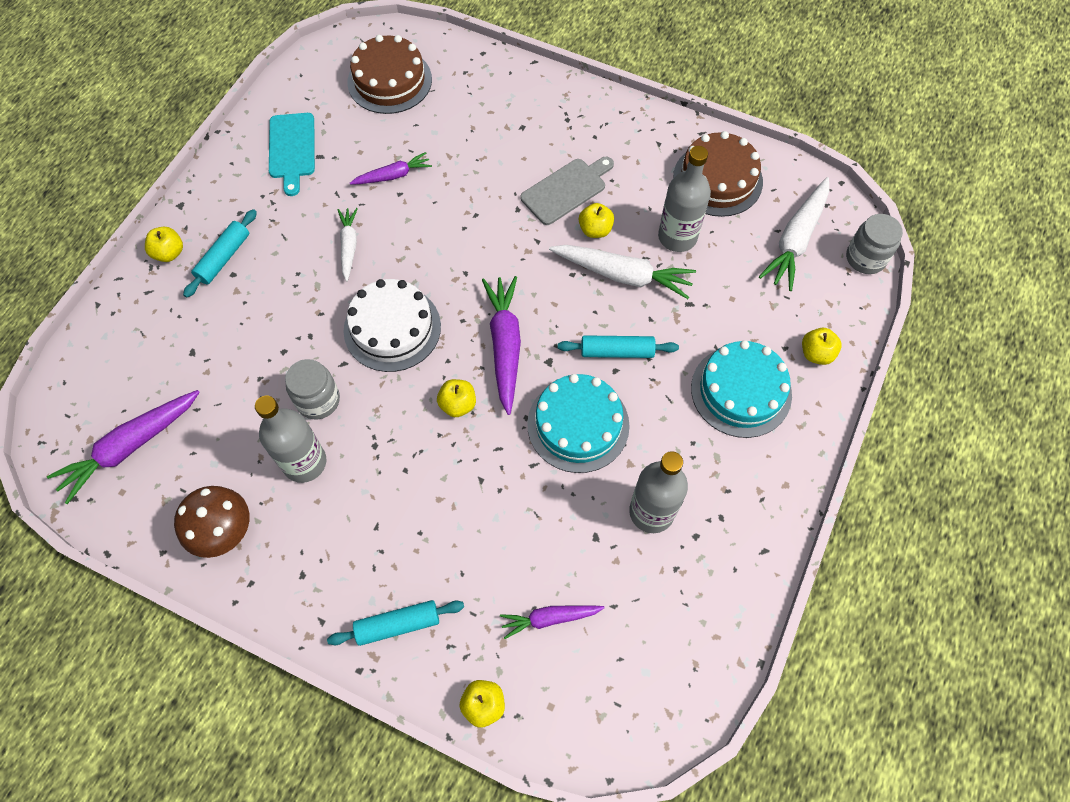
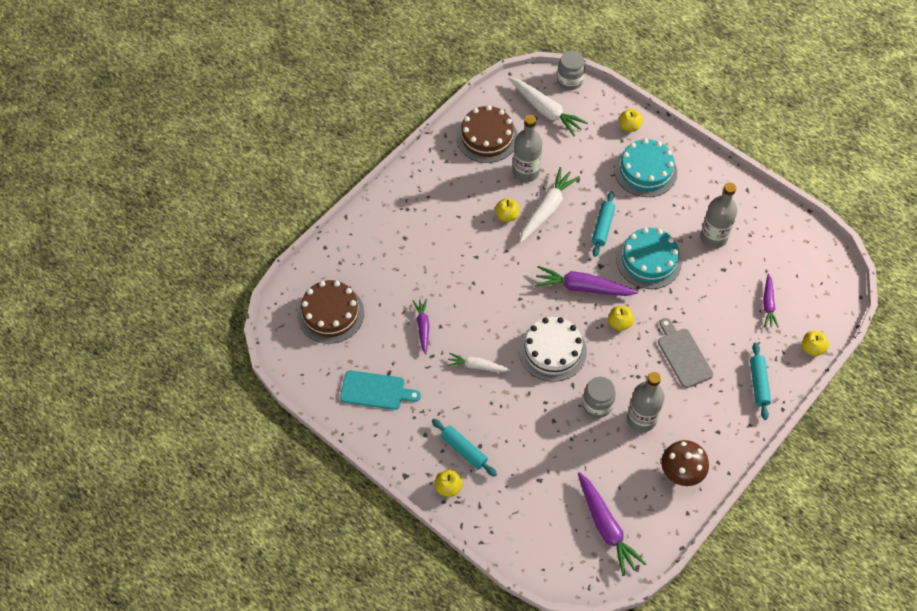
camera: 75 degrees left, 5 degrees down
(566, 190) = (469, 224): grey cutting board -> grey cutting board (683, 355)

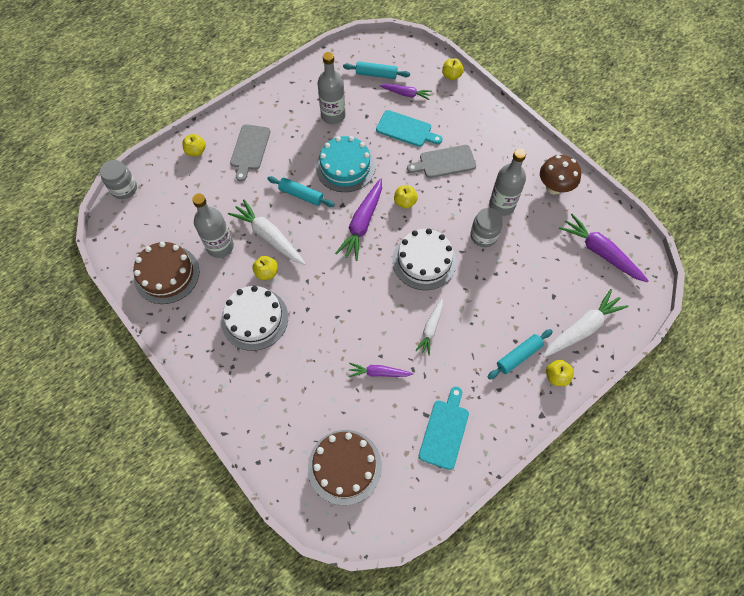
camera: 80 degrees left, 5 degrees up
(457, 216) = (254, 319): none -> white cake
(546, 111) = (153, 215): white carrot -> white carrot (582, 328)
(606, 527) = (600, 252): purple carrot -> purple carrot turned 120 degrees counterclockwise
(645, 171) = (250, 149): turquoise cake -> grey cutting board
(717, 311) = (406, 129): none -> turquoise cutting board
(758, 383) = (478, 117): turquoise rolling pin -> turquoise rolling pin (376, 74)

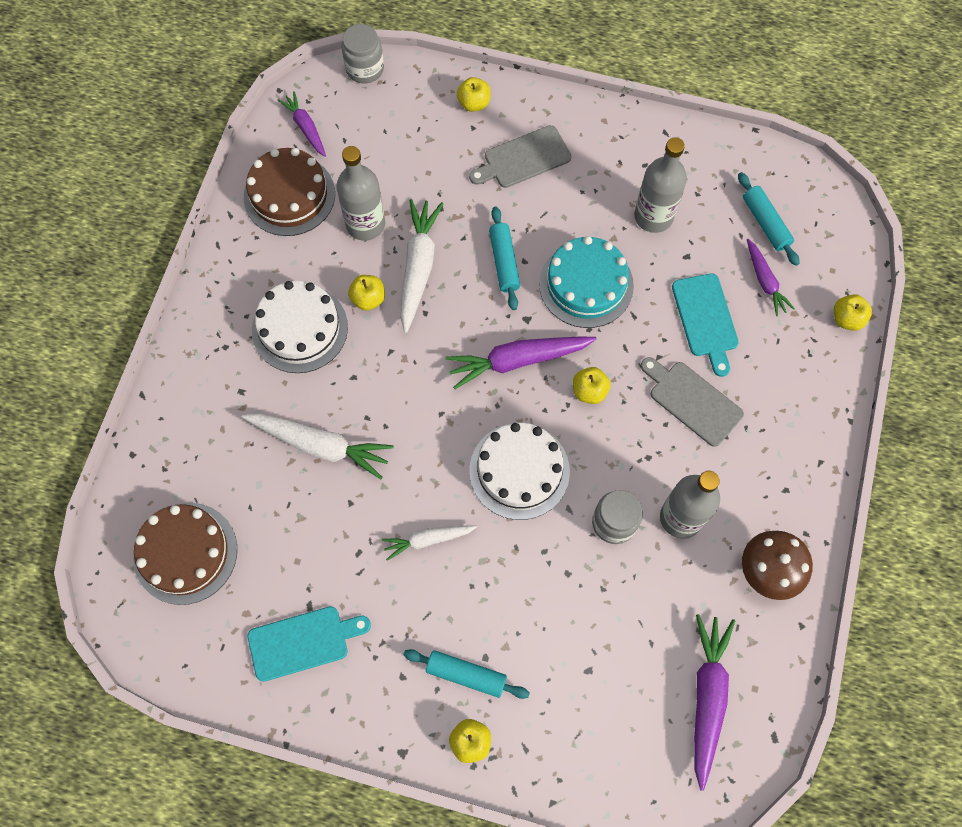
camera: 55 degrees right, 5 degrees up
(379, 373) = (326, 515): purple carrot -> purple carrot (305, 128)
(582, 328) = (566, 737): white carrot -> white carrot (320, 445)

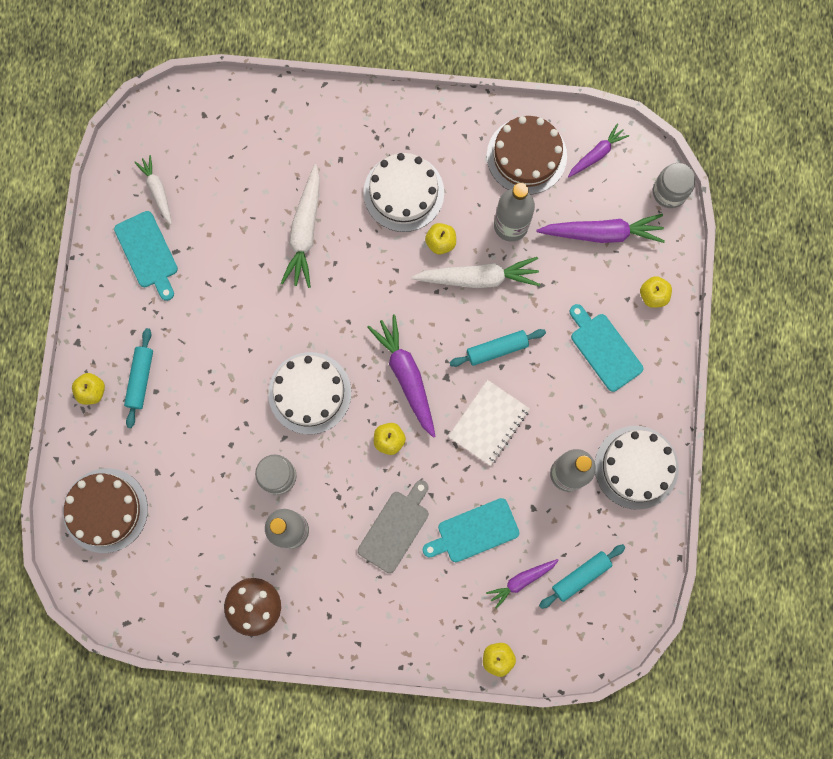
camera: 80 degrees right, 10 degrees up
(185, 553) = (202, 150): brown cake -> brown cake (105, 510)
(428, 540) = (241, 331): white carrot -> white carrot (157, 191)
(523, 158) = (604, 349): grey cutting board -> turquoise cutting board
(586, 284) = (488, 423): turquoise cake -> white notebook
(655, 151) = (636, 467): none -> white cake
(707, 697) = (149, 567): purple carrot -> purple carrot (602, 233)

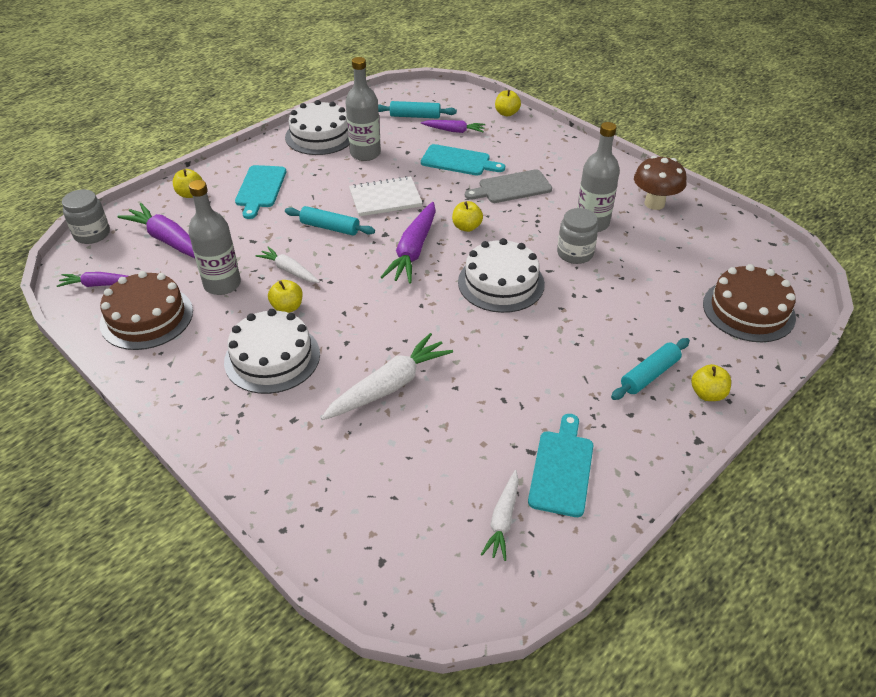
camera: 140 degrees left, 35 degrees down
(478, 278) = (289, 270): white carrot -> white carrot, size x0.60

